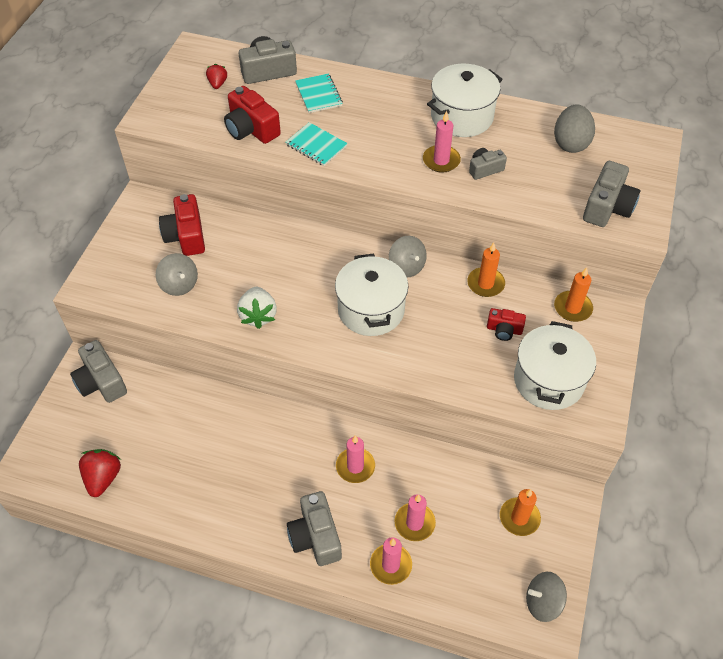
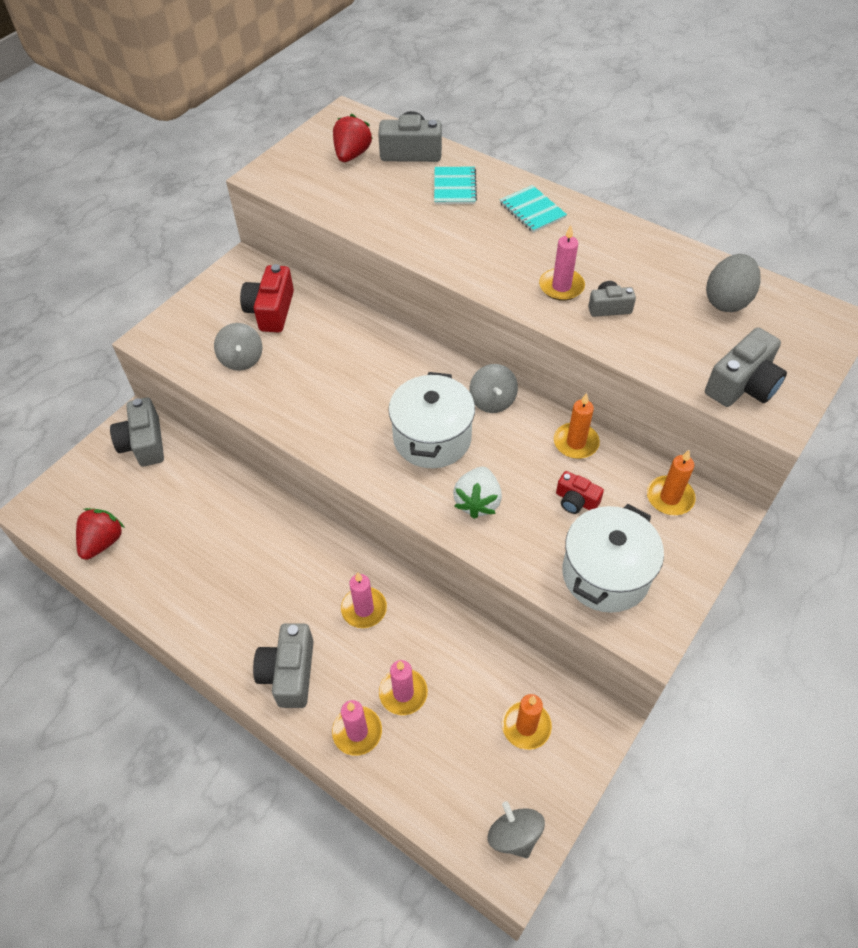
camera: 20 degrees right, 0 degrees up
(217, 84) = (352, 155): red strawberry -> red strawberry, size x1.67
(251, 129) = (365, 208): red camera -> none
(258, 315) = (308, 412): white strawberry -> white strawberry (477, 502)
(316, 145) = (427, 240): turquoise notebook -> turquoise notebook (532, 210)
(462, 117) = (607, 243): white pot -> none
(543, 602) = (514, 835): grey spinning top -> grey spinning top turned 45 degrees clockwise

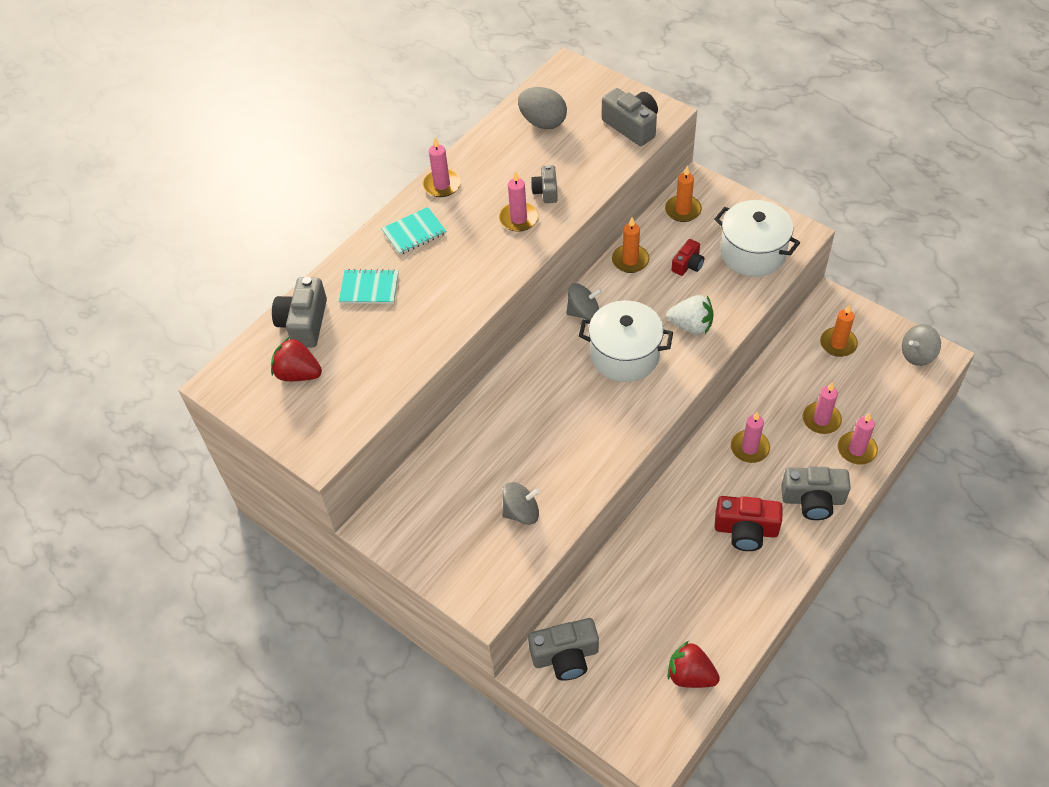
camera: 85 degrees left, 0 degrees up
(271, 311) = (453, 491): red camera -> red camera (746, 530)
(605, 225) = (442, 185): none -> pink candle

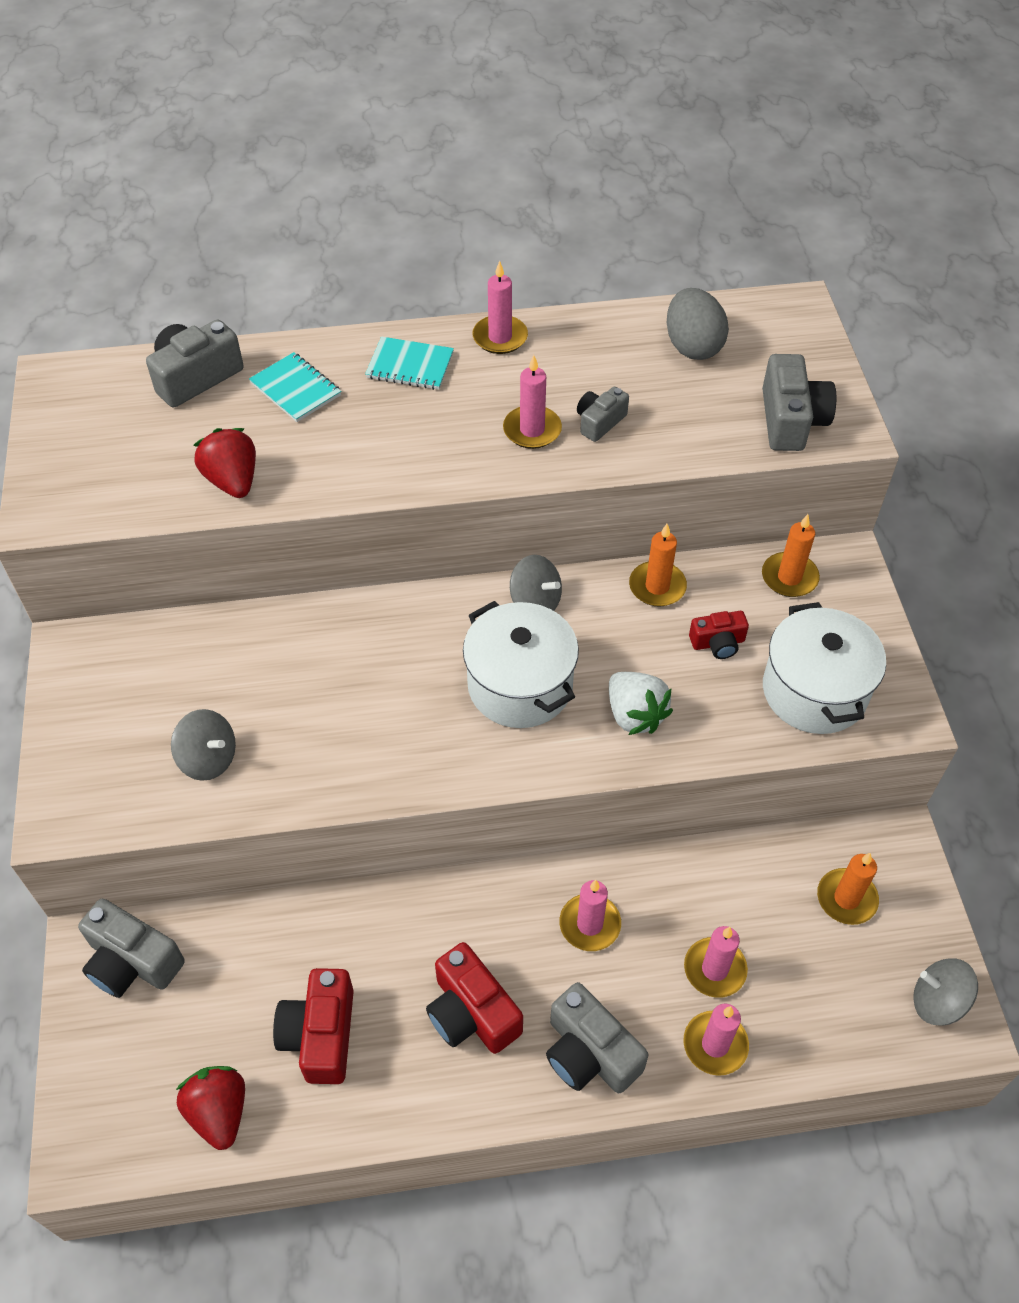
camera: 40 degrees right, 0 degrees up
(298, 374) = (126, 422): red strawberry -> red strawberry (233, 481)
(693, 601) = (320, 1035): none -> red camera

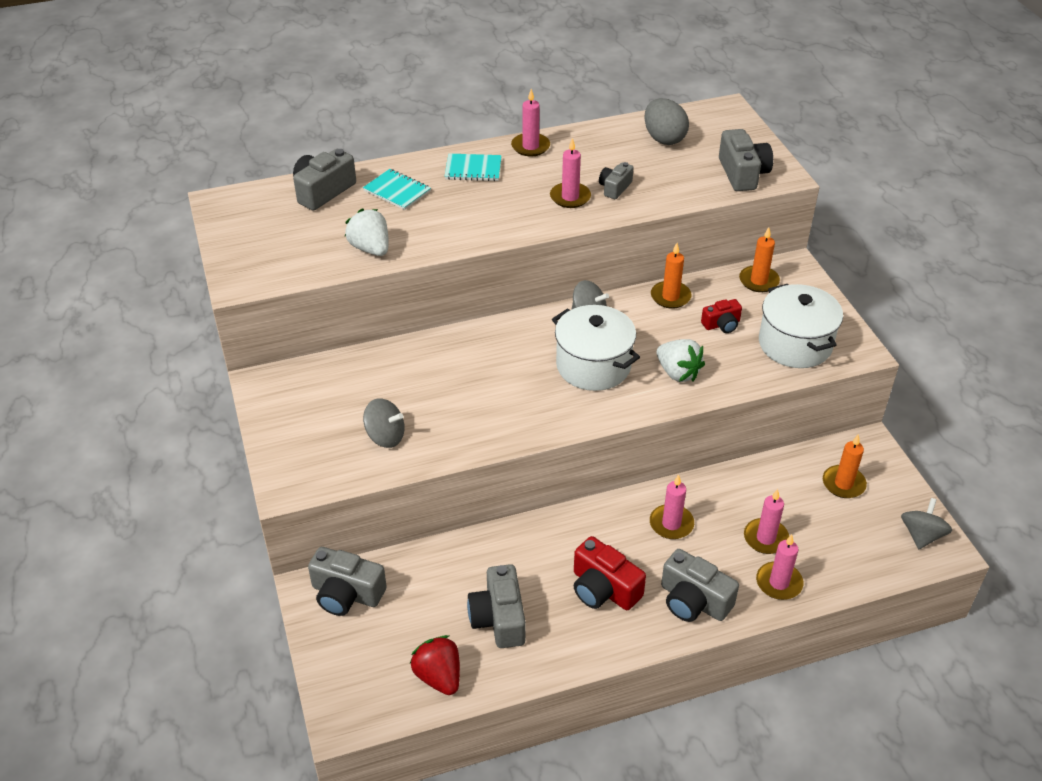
camera: 10 degrees left, 10 degrees down
(233, 481) = (370, 248): red strawberry -> white strawberry
(320, 1035) = (499, 618): red camera -> grey camera
(937, 1001) = (921, 535): grey spinning top -> grey spinning top turned 105 degrees clockwise

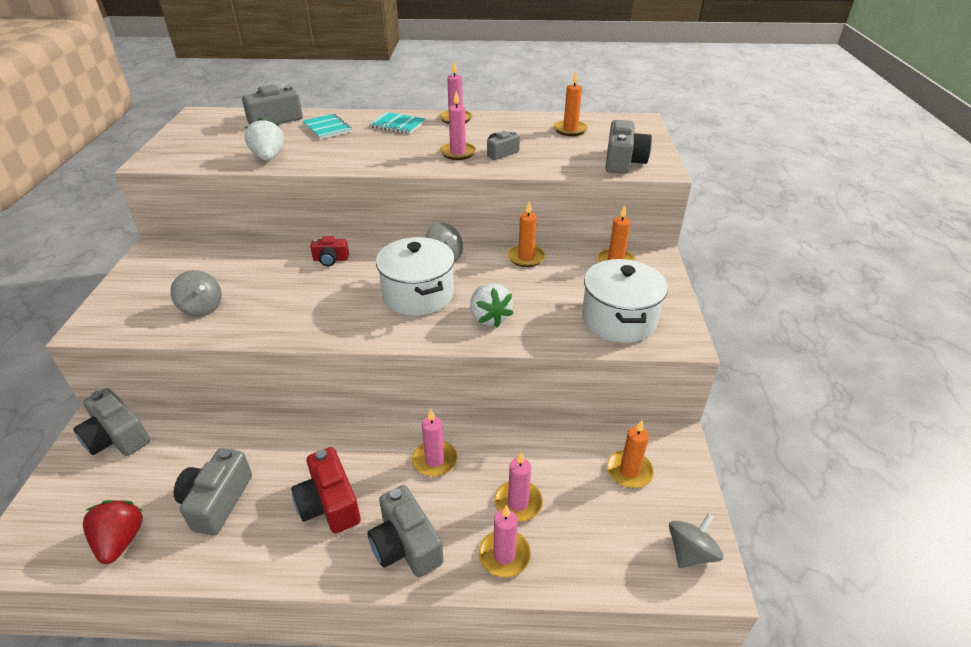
camera: 20 degrees right, 5 degrees down
(664, 138) = (570, 130): grey egg -> orange candle
(721, 324) = (558, 288): red camera -> red camera (330, 259)

